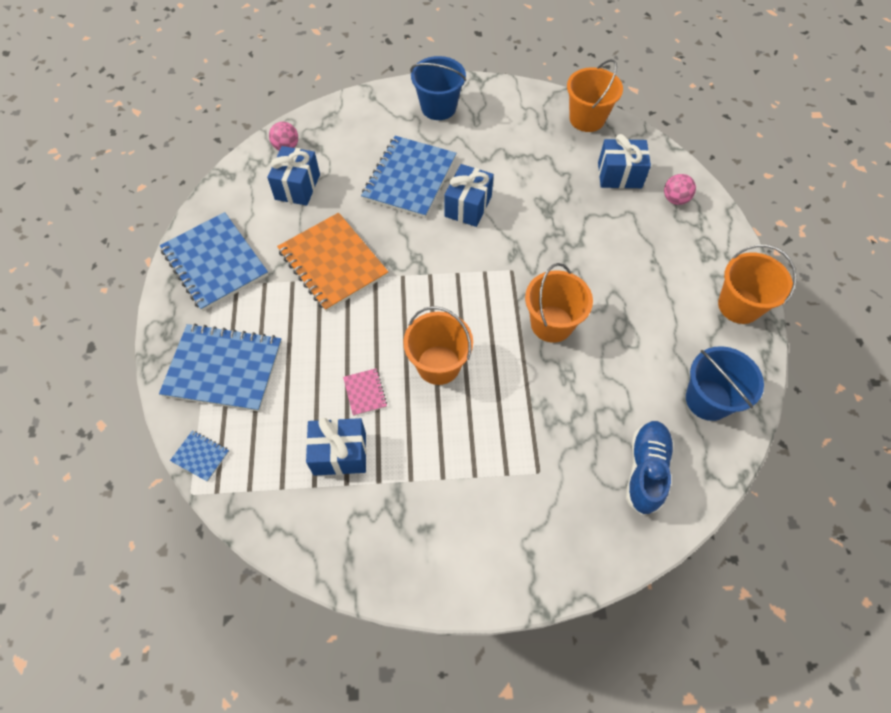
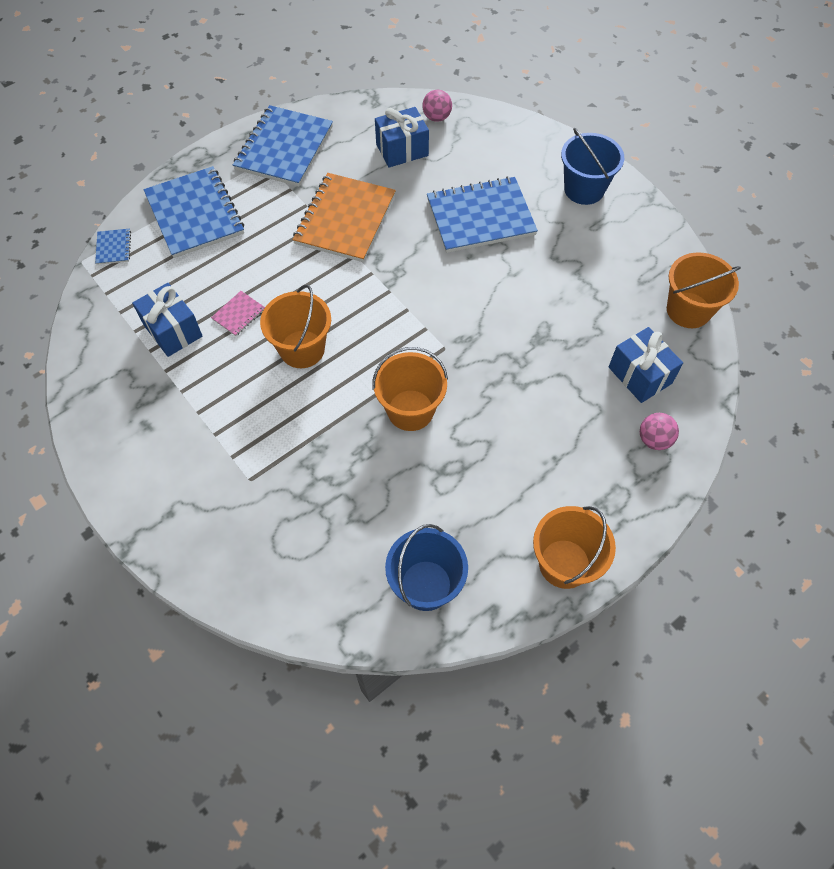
camera: 55 degrees right, 0 degrees up
(468, 206) = (488, 276): blue gift -> none
(645, 470) = (309, 565): blue shoe -> none

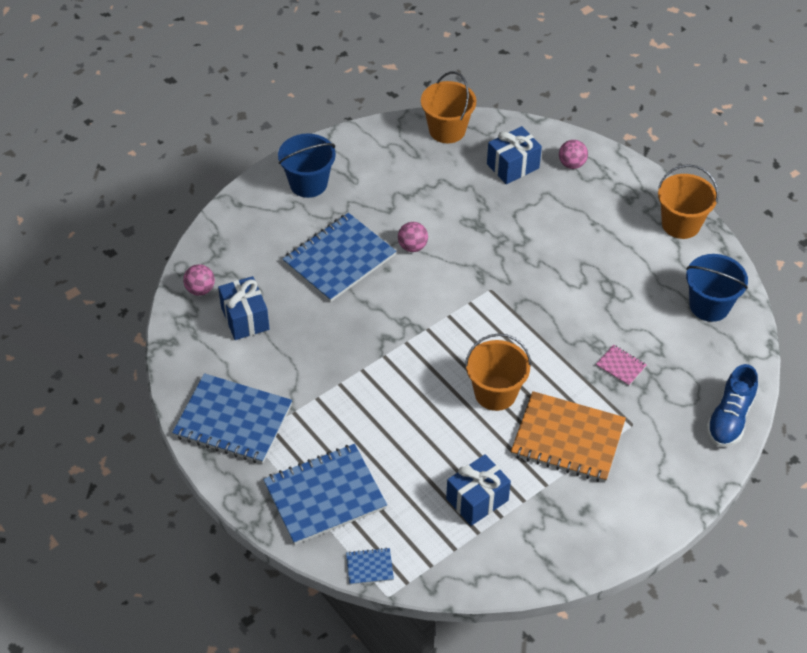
camera: 90 degrees left, 10 degrees down
(238, 314) = (456, 446): pink notebook -> pink notebook (620, 366)
(249, 590) = (729, 418): none -> blue shoe
(345, 219) = (338, 364): orange notebook -> orange notebook (567, 439)
(410, 410) = (555, 314): orange bucket -> none
(480, 217) = (339, 259): blue notebook -> blue notebook turned 60 degrees clockwise
(502, 278) = (412, 246): none -> pink ball

